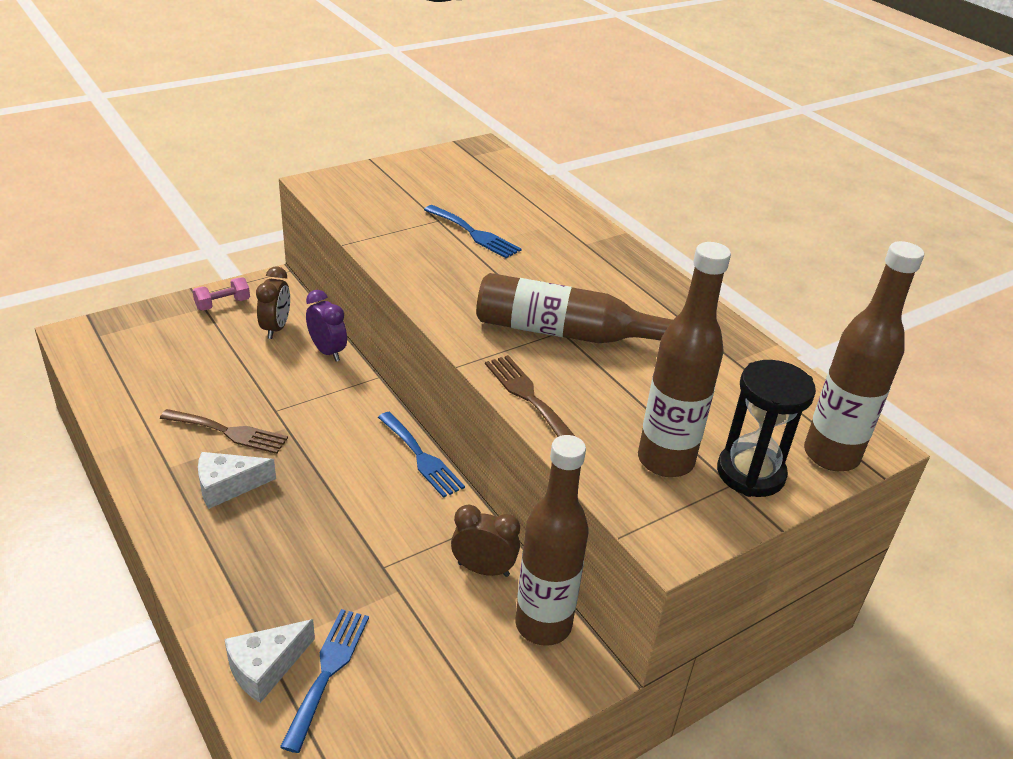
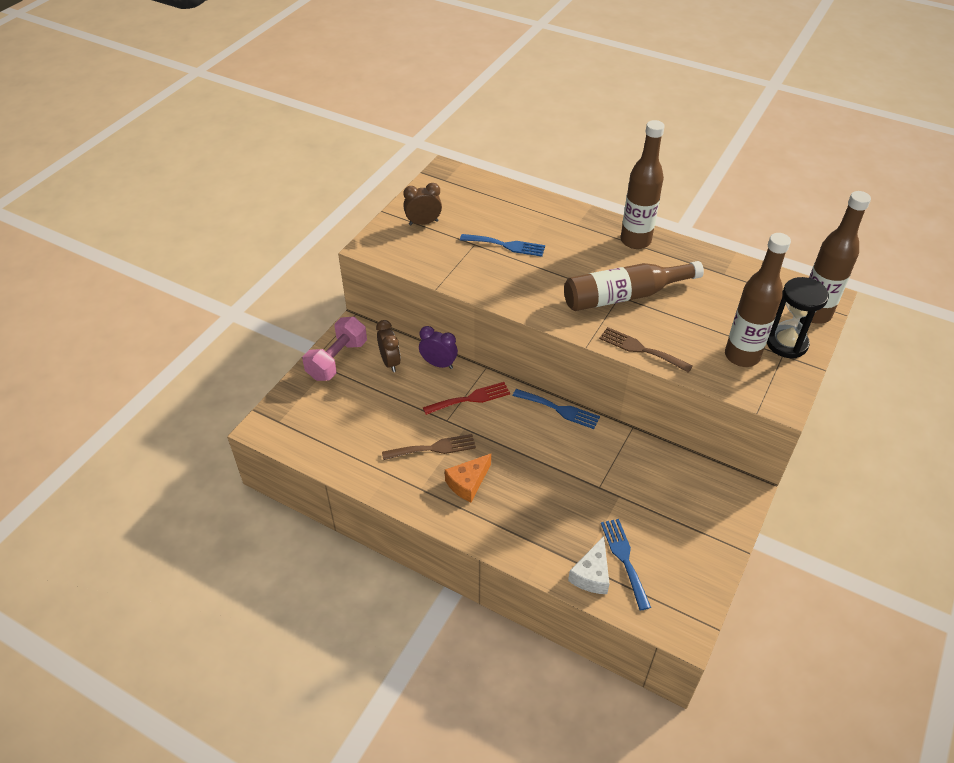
camera: 25 degrees left, 10 degrees up
(223, 304) = (337, 360): pink dumbbell -> pink dumbbell, size x1.77
(228, 486) = (468, 483): white cheese -> orange cheese
(326, 400) = (470, 399): none -> red fork
(483, 569) = (651, 461): brown clock -> brown clock (423, 223)
(543, 625) = (706, 477): brown bottle -> brown bottle (635, 241)

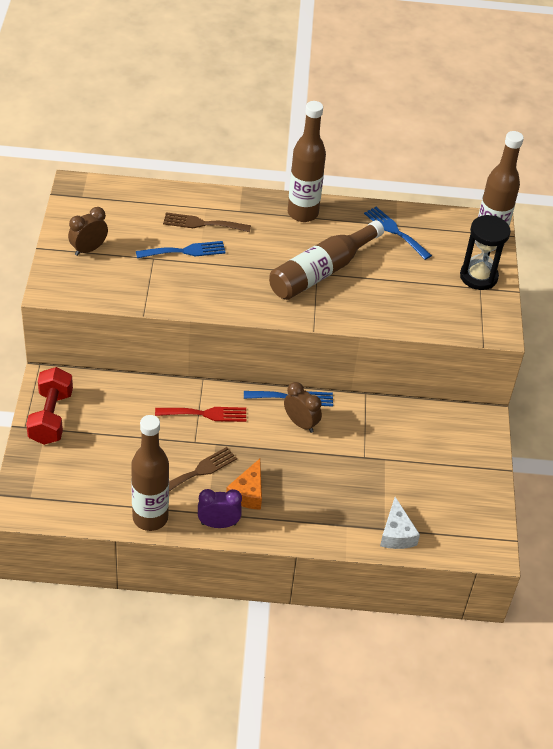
camera: 30 degrees left, 0 degrees up
(337, 360) = (51, 417): pink dumbbell -> red dumbbell
(390, 362) = (106, 403): brown clock -> brown clock (300, 423)
(438, 364) = (155, 390): purple clock -> purple clock (218, 524)
(470, 399) = (205, 414): red fork -> red fork turned 45 degrees clockwise
(624, 559) = (416, 511): blue fork -> blue fork (395, 231)
(641, 349) = (362, 319): brown fork -> brown fork (202, 223)
(741, 356) = (448, 299): brown bottle -> brown bottle (150, 518)

